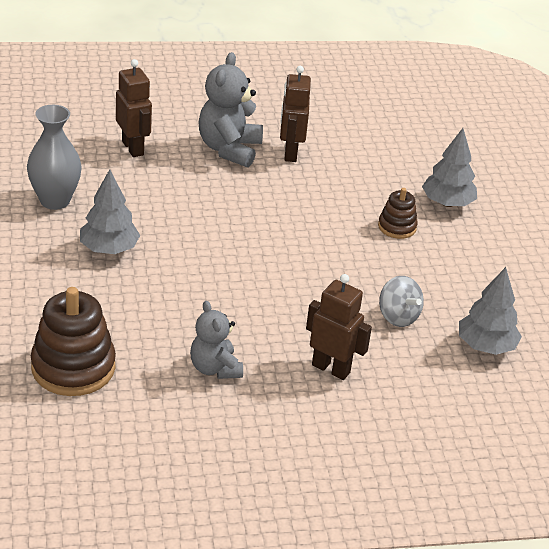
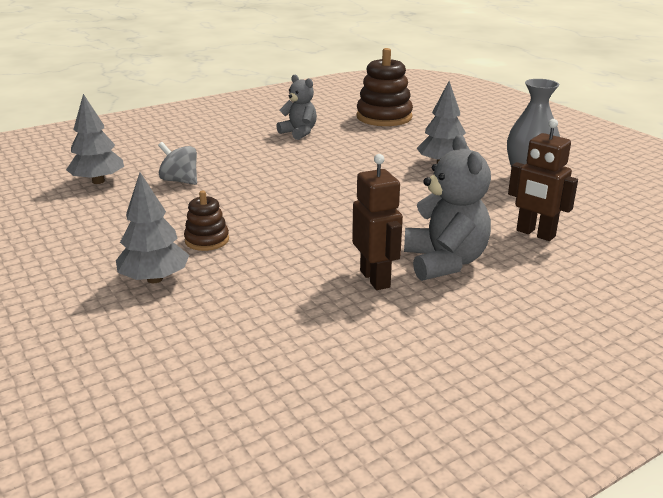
camera: 160 degrees right, 10 degrees down
(331, 368) = (220, 147): brown robot -> none

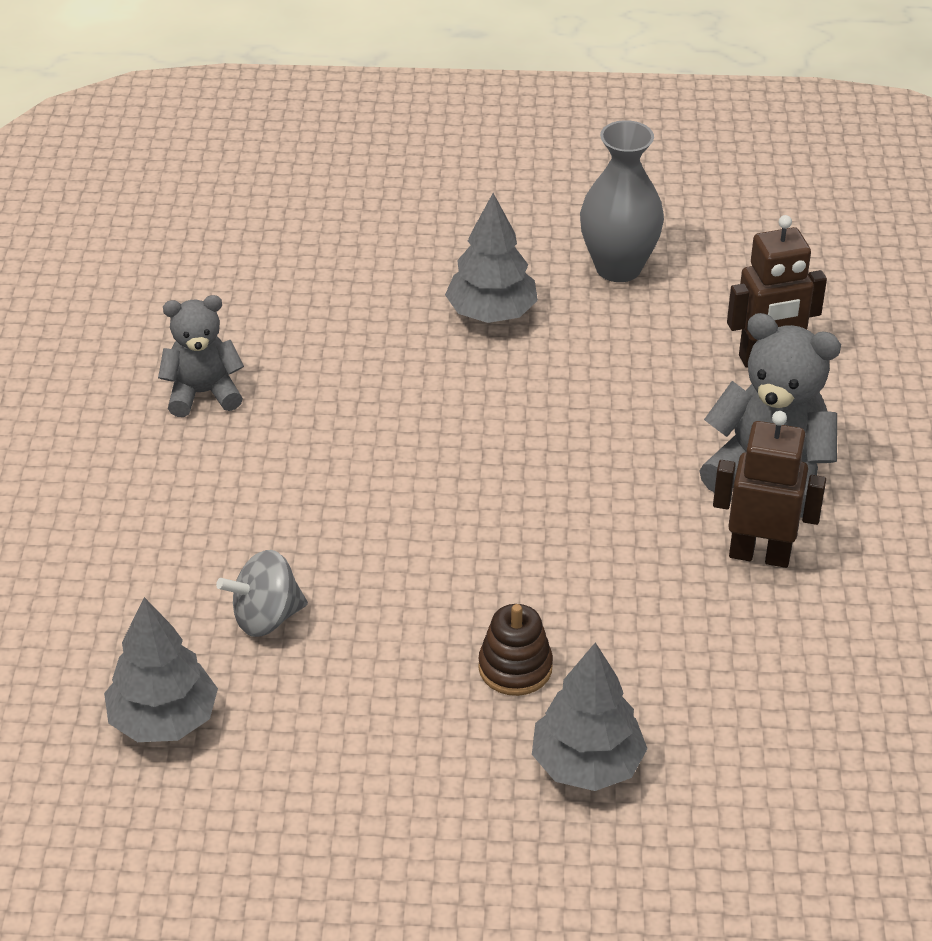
camera: 55 degrees left, 15 degrees up
(384, 117) = (242, 267): brown stacking toy -> none

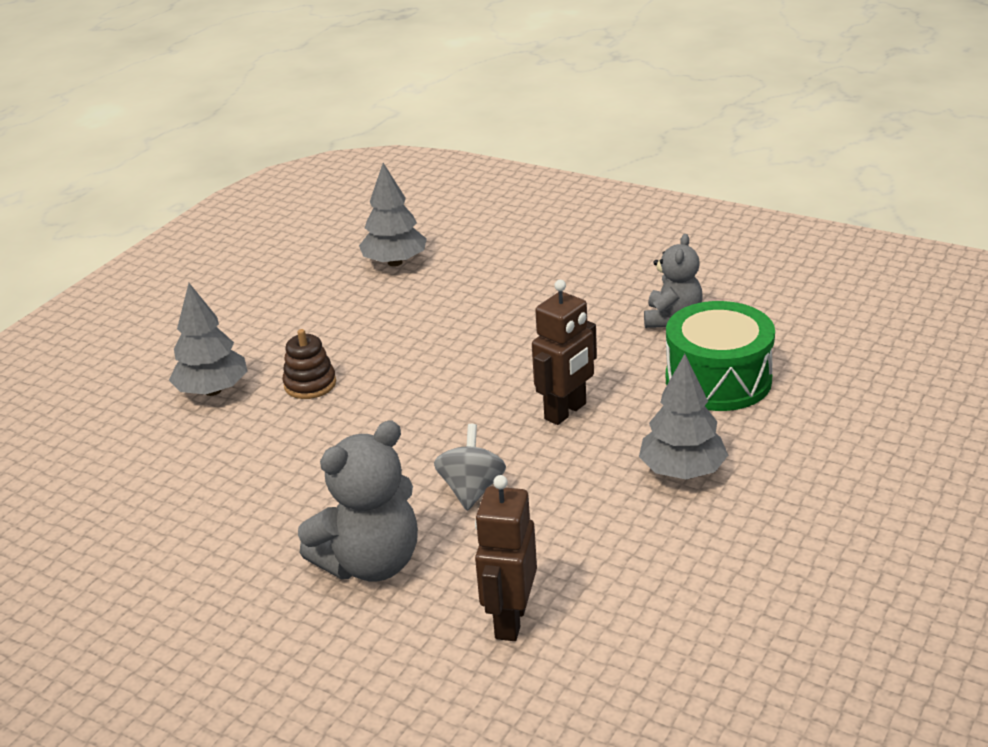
camera: 120 degrees right, 10 degrees down
(266, 617) = (439, 306): grey spinning top -> grey spinning top (472, 489)
(317, 328) = (718, 380): none -> green drum
(618, 268) = (705, 568): grey vase -> none
(759, 554) = (296, 524): brown robot -> brown robot (566, 412)

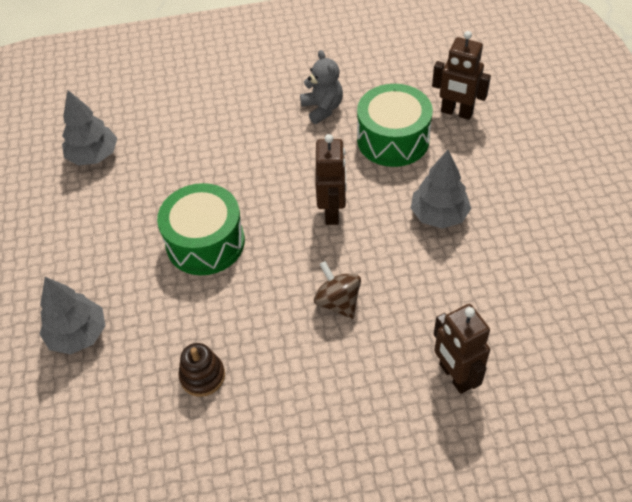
camera: 40 degrees left, 20 degrees up
(310, 384) = (144, 287): brown stacking toy -> brown stacking toy (202, 376)
(371, 563) = (336, 393): grey teddy bear -> none
(407, 376) = (205, 242): none -> green drum
(472, 489) = (338, 302): grey spinning top -> brown spinning top
(831, 388) = (456, 112): none -> brown robot

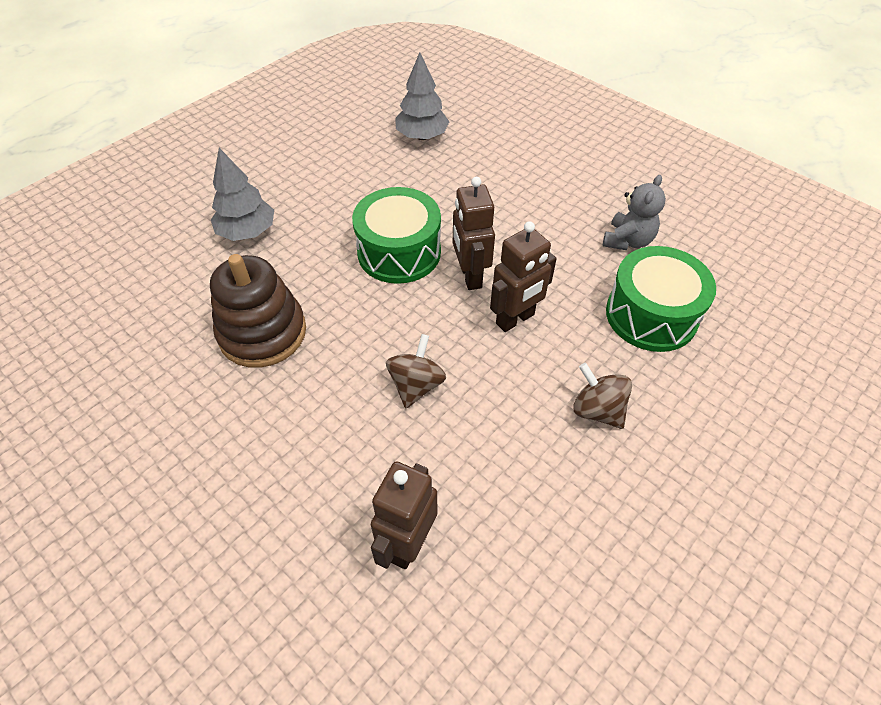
camera: 50 degrees right, 0 degrees up
(202, 376) = (262, 333): brown stacking toy -> brown stacking toy, size x1.84
(439, 215) = (597, 410): grey tree -> brown spinning top
(456, 112) = (748, 348): brown robot -> brown robot (470, 276)

